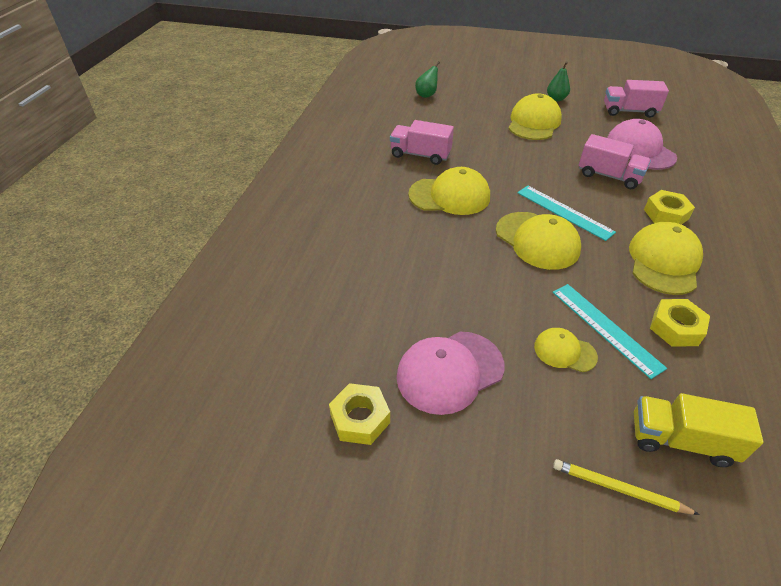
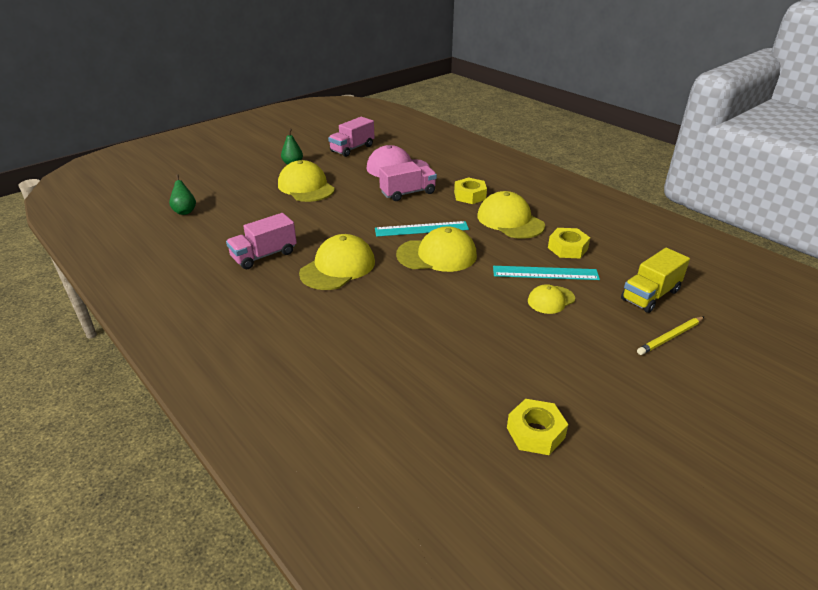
camera: 55 degrees left, 10 degrees down
(449, 371) = (526, 361): pink cap -> none

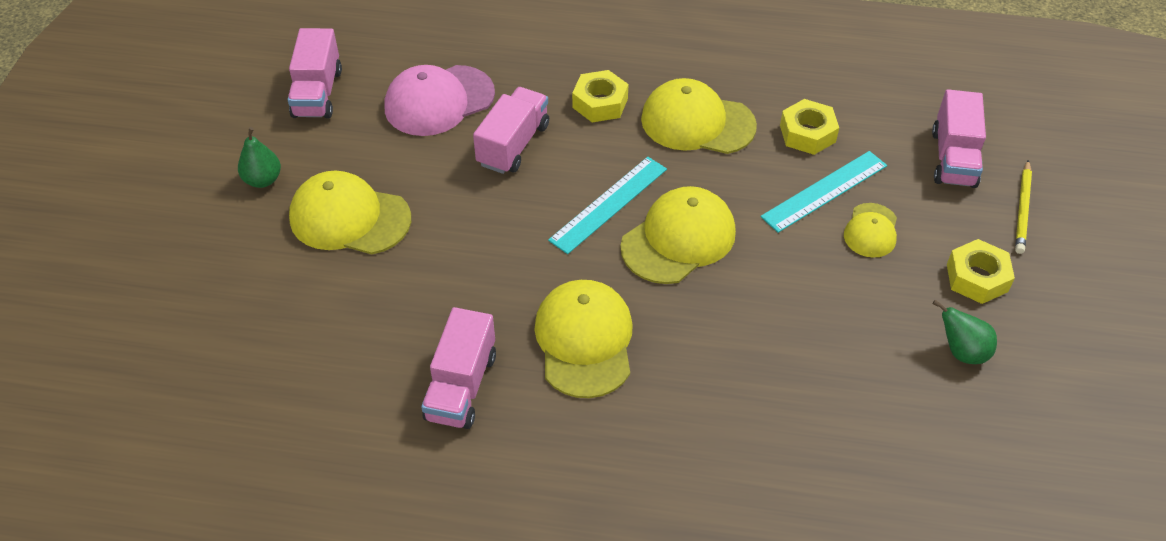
camera: 40 degrees left, 15 degrees up
(185, 211) = (221, 384): green pear -> green pear (962, 352)
(535, 433) = (1030, 423): yellow nut -> yellow nut (977, 278)
(650, 295) = (953, 158): yellow truck -> pink truck

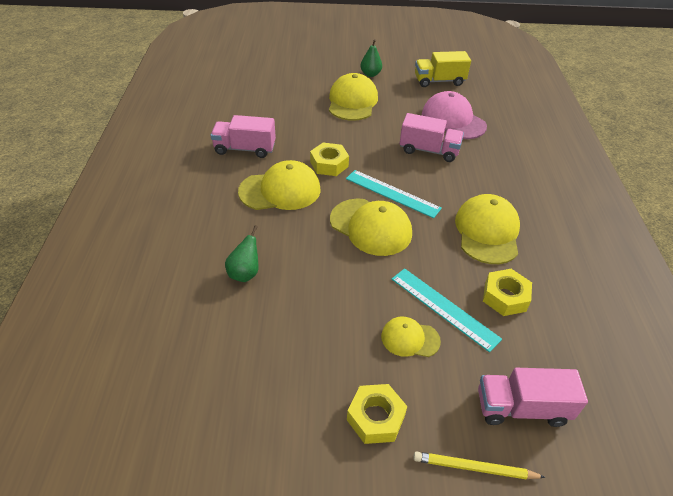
camera: 80 degrees right, 5 degrees down
(317, 93) = (439, 81): pink truck -> yellow truck
(600, 103) = (483, 183): yellow nut -> yellow nut (329, 164)
(962, 352) = (292, 400): green pear -> green pear (245, 273)

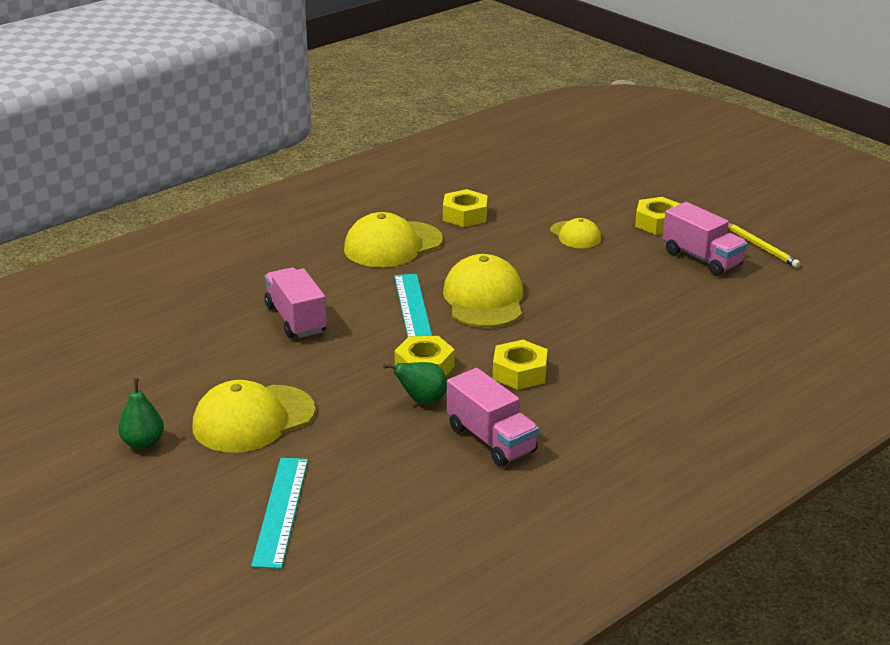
camera: 130 degrees left, 15 degrees down
(245, 273) = (651, 330): green pear -> green pear (422, 400)
(280, 190) = (519, 373): yellow cap -> yellow nut
(439, 81) = (90, 377): yellow truck -> none
(444, 308) = (521, 233): turquoise ruler -> turquoise ruler (280, 511)
(453, 120) = (197, 329): pink cap -> none
(474, 468) = (628, 185): yellow pencil -> yellow pencil (761, 247)
(521, 408) = (558, 184): pink truck -> pink truck (702, 258)

